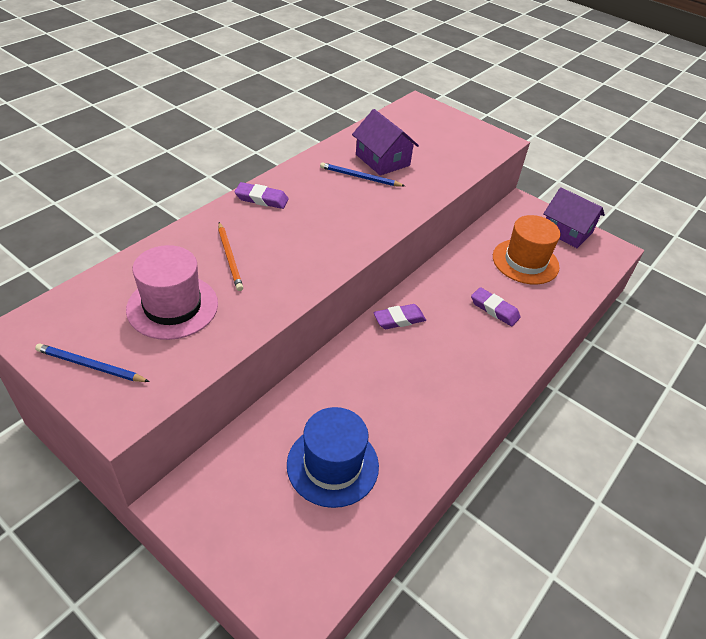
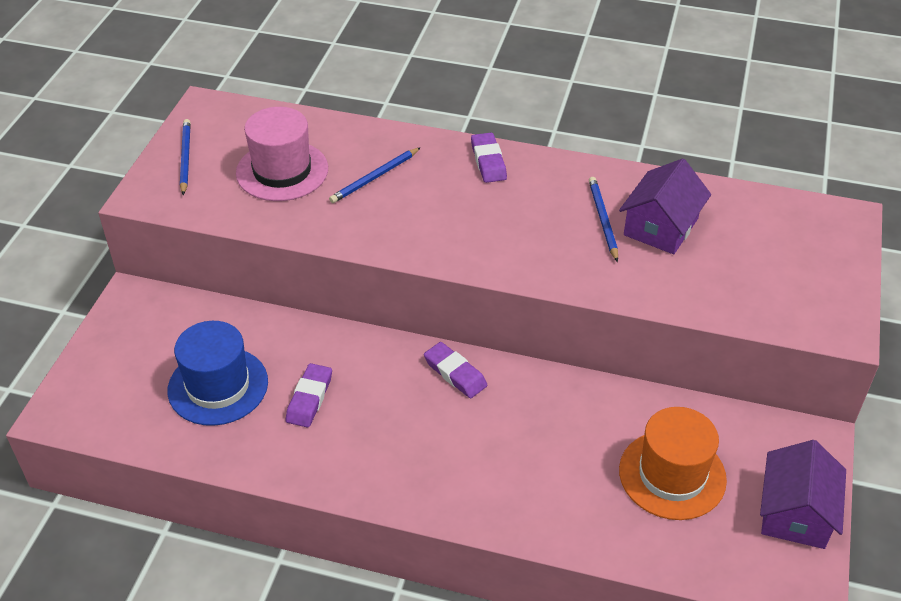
camera: 70 degrees right, 0 degrees up
(230, 257) = (375, 177): orange pencil -> blue pencil
(494, 309) = (541, 462): purple eraser -> purple eraser (309, 398)

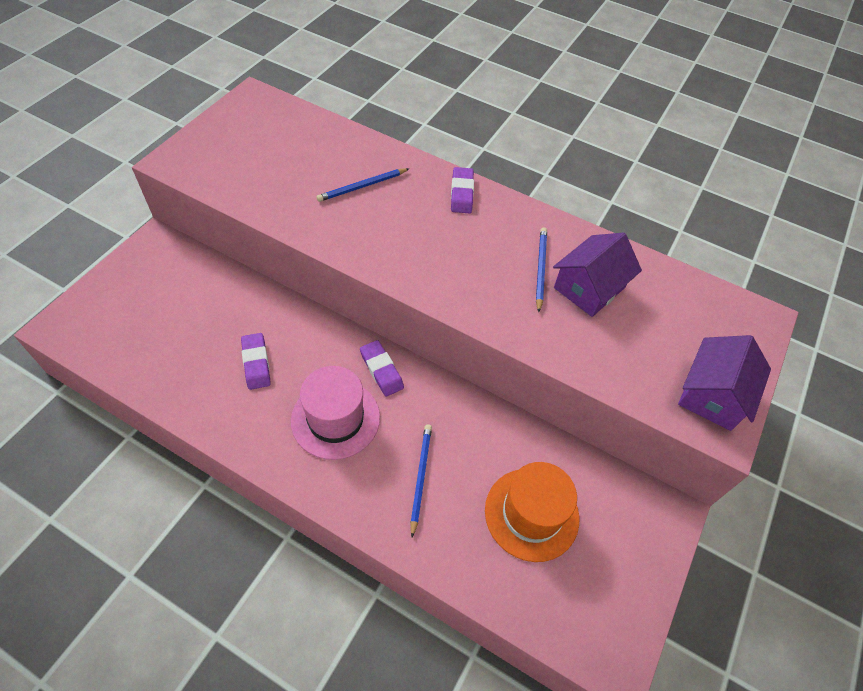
camera: 10 degrees right, 10 degrees up
(185, 158) = (218, 136): blue pencil -> blue pencil (420, 478)
(218, 386) = (189, 334): blue hat -> none
(282, 171) = (290, 164): pink hat -> pink hat (335, 419)
(309, 398) = (256, 363): purple eraser -> purple eraser turned 45 degrees counterclockwise
(795, 513) = (629, 581): purple house -> purple house (712, 394)

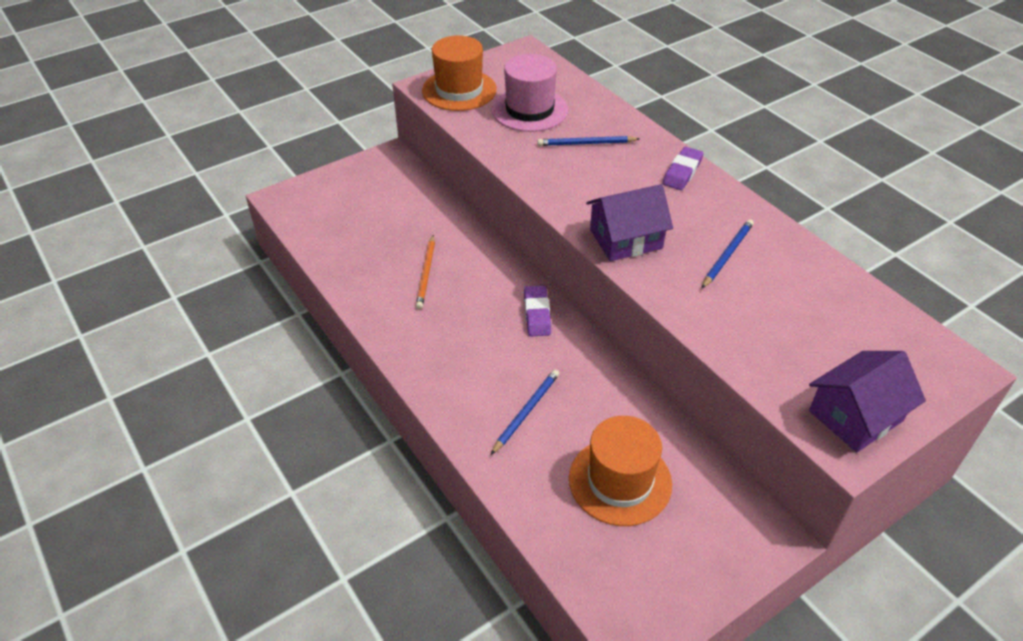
camera: 30 degrees right, 10 degrees down
(208, 158) = (459, 90): none -> orange hat
(256, 363) = (426, 273): purple eraser -> orange pencil
(335, 419) = (473, 338): pink hat -> pink hat (529, 110)
(589, 287) = (771, 284): purple house -> purple house (626, 239)

